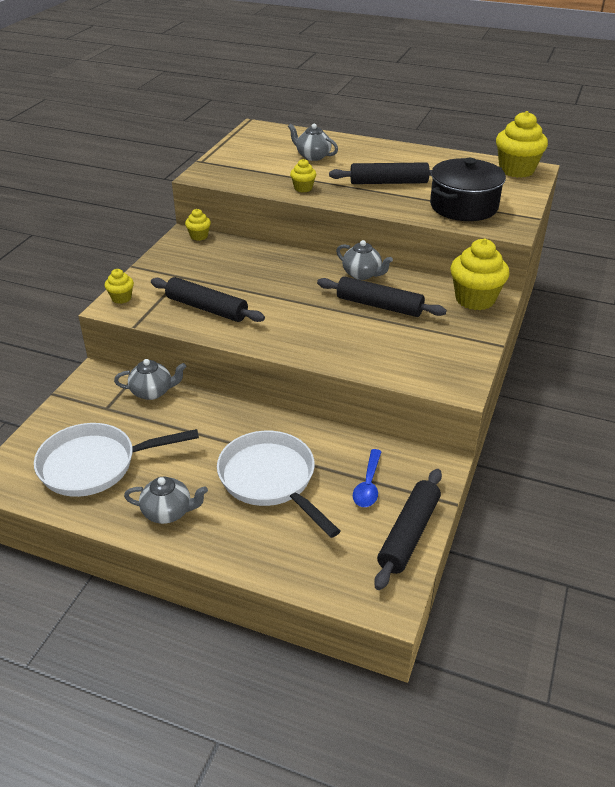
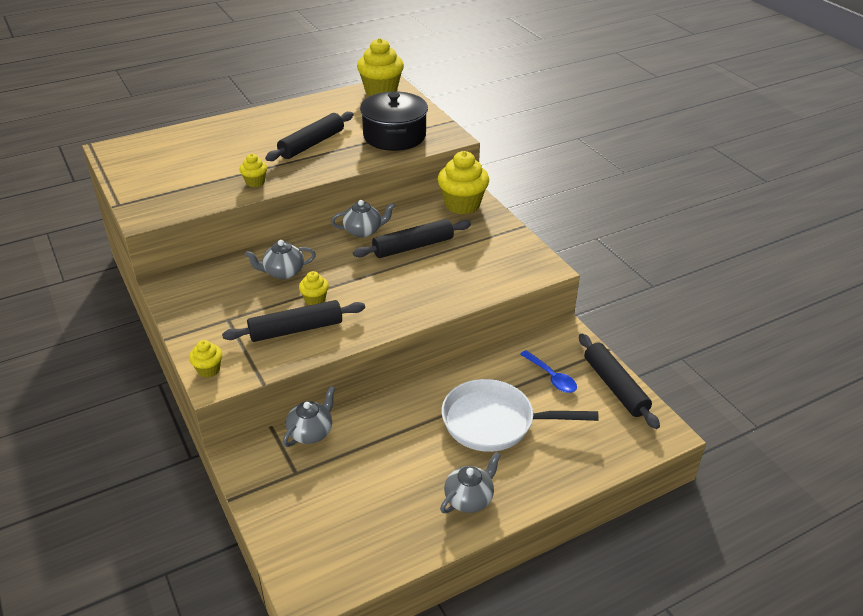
camera: 50 degrees left, 0 degrees up
(94, 465) = (363, 517): white pan -> none
(199, 236) = (180, 278): yellow cupcake -> yellow cupcake (315, 300)
(312, 156) = (212, 151): grey teapot -> grey teapot (283, 272)

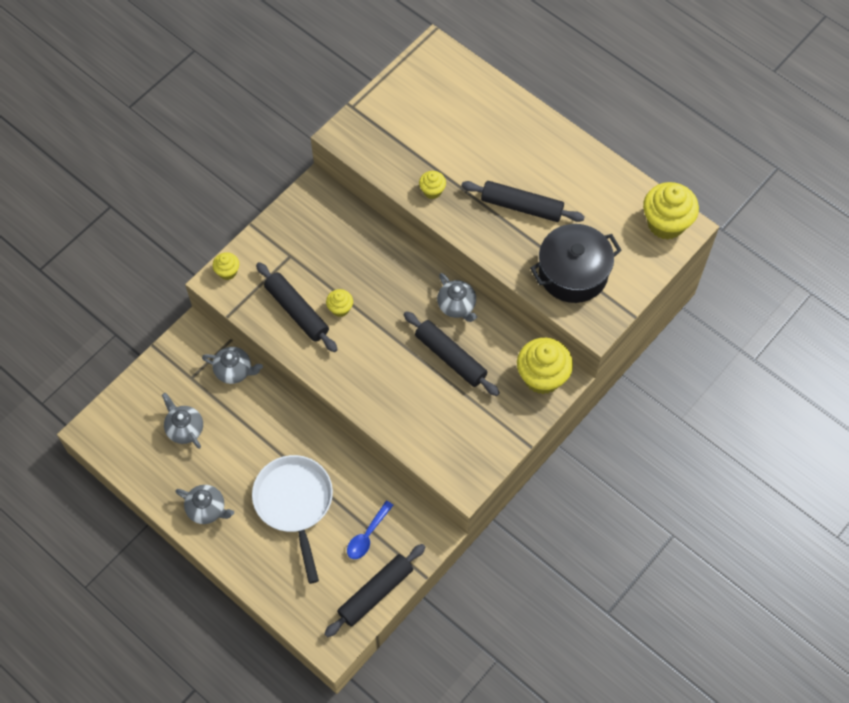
camera: 70 degrees right, 25 degrees up
(283, 272) = (367, 267): grey teapot -> grey teapot (184, 428)

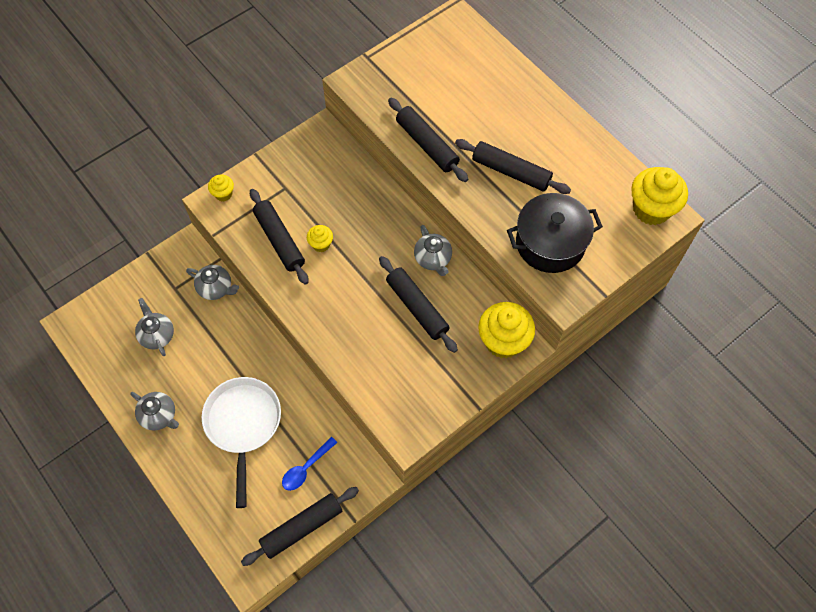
camera: 10 degrees right, 0 degrees up
(432, 191) = (427, 144): yellow cupcake -> black rolling pin

